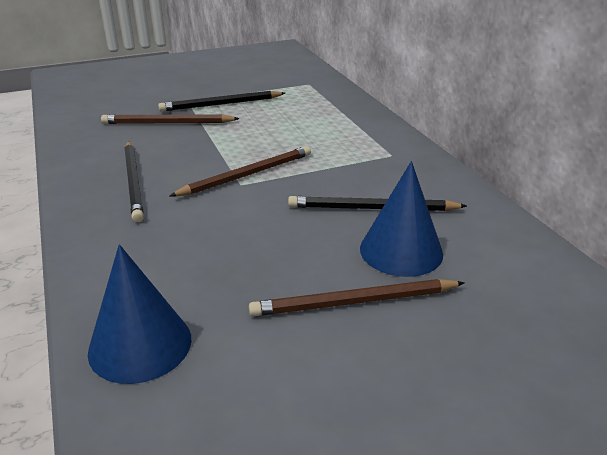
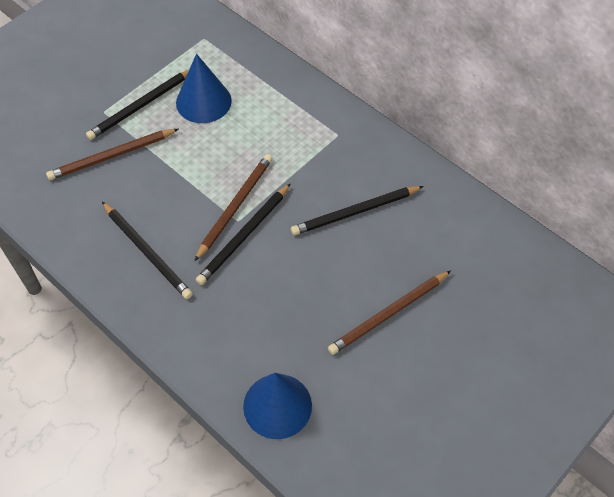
camera: 25 degrees left, 25 degrees up
(237, 195) = (244, 236): none -> black pencil
(401, 251) = (396, 252): blue cone -> blue cone (203, 101)

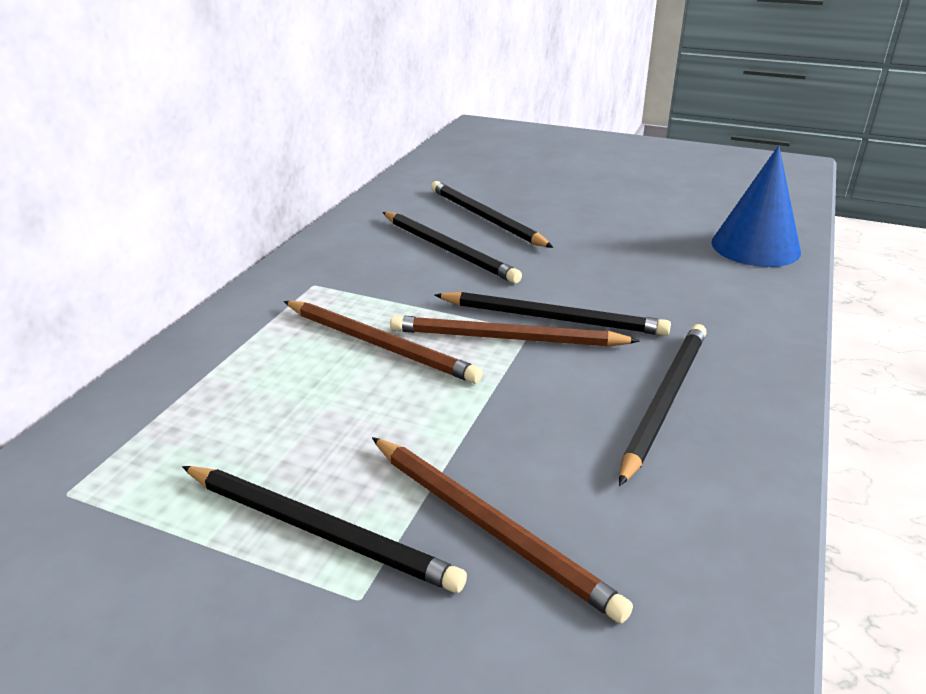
camera: 110 degrees left, 25 degrees down
(203, 101) = (278, 435): blue cone -> none
(388, 314) = (575, 211): brown pencil -> brown pencil (380, 344)
(398, 250) = (485, 218): none -> black pencil

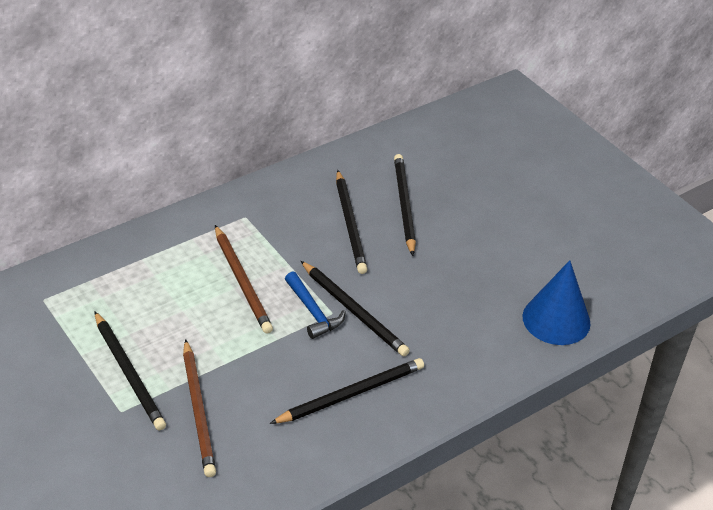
camera: 30 degrees right, 10 degrees up
(506, 338) = (313, 312): brown pencil -> blue hammer

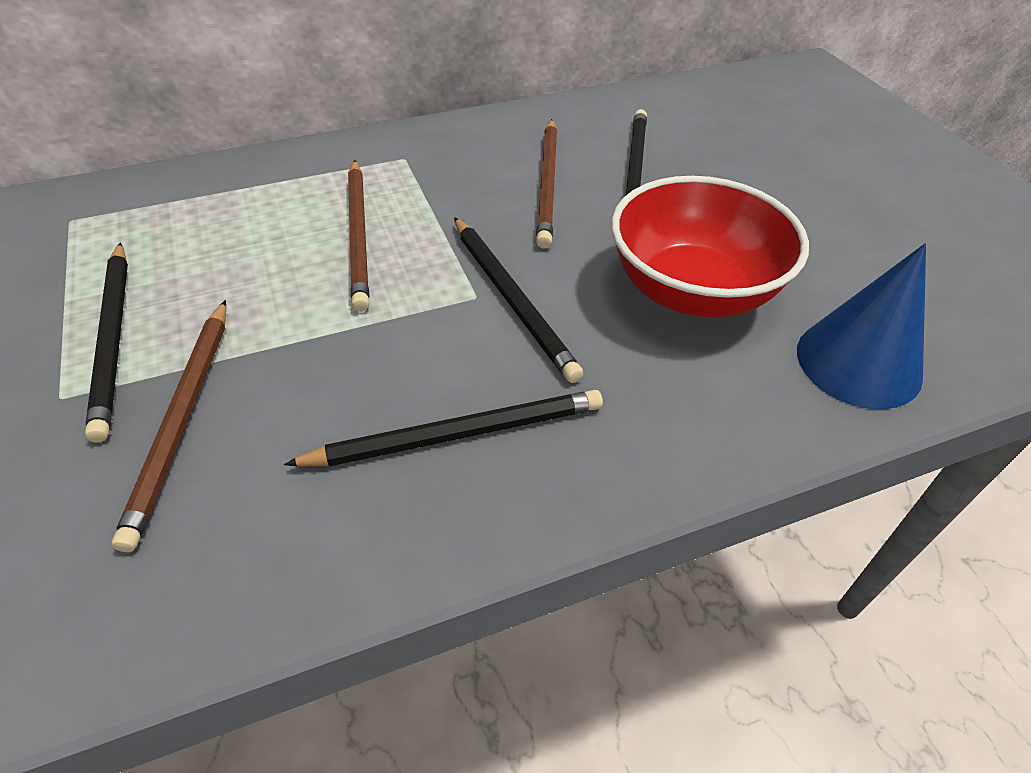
camera: 15 degrees right, 5 degrees up
(313, 312) = (446, 291): blue hammer -> none
(350, 224) = (548, 184): black pencil -> brown pencil
(458, 289) = (692, 291): none -> red bowl

